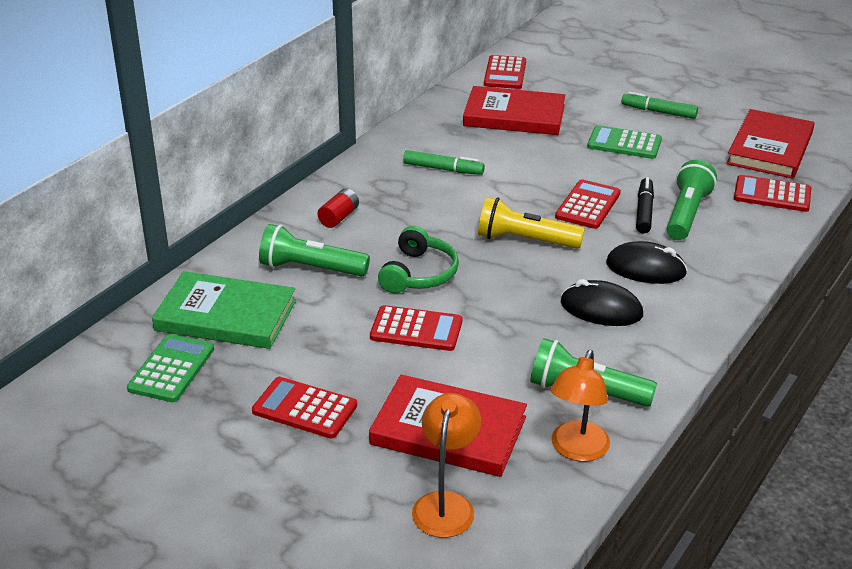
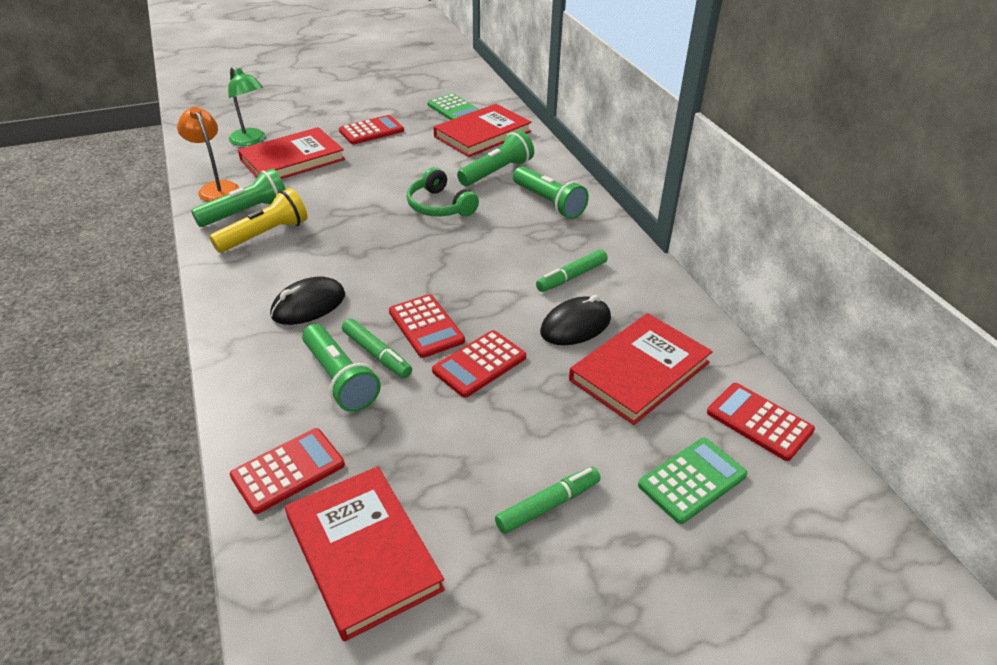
camera: 125 degrees right, 5 degrees up
(226, 315) = (482, 134): green book -> red book
(339, 217) = (548, 203): red battery -> green flashlight
(416, 329) = (385, 183): red calculator -> red calculator (479, 364)
(446, 504) = (251, 141): orange lamp -> green lamp
(525, 240) = (419, 267): yellow flashlight -> yellow flashlight (265, 235)
(601, 309) = (300, 258): black mouse -> black mouse (575, 325)
(624, 143) = (504, 421): green calculator -> green calculator (692, 480)
(644, 211) = (377, 354): black marker -> green marker

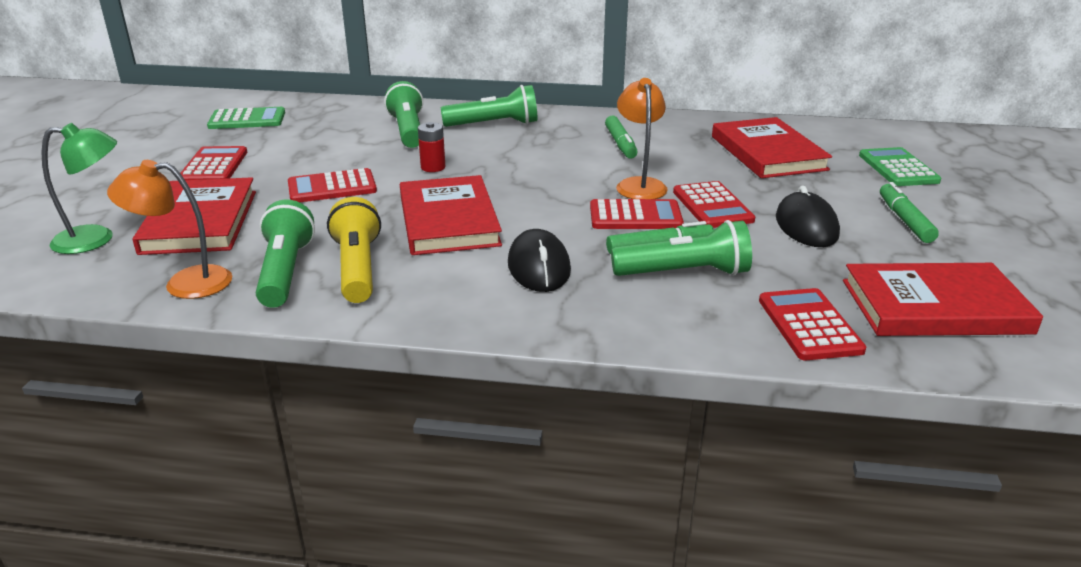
camera: 60 degrees left, 10 degrees down
(439, 206) = (433, 167): green headphones -> red battery
(482, 134) = (323, 120): red book -> red book (448, 220)
(491, 311) = (639, 185): none -> orange lamp
(575, 325) = (690, 159): black mouse -> black mouse (806, 226)
(759, 421) = (848, 134): red calculator -> red calculator (332, 187)

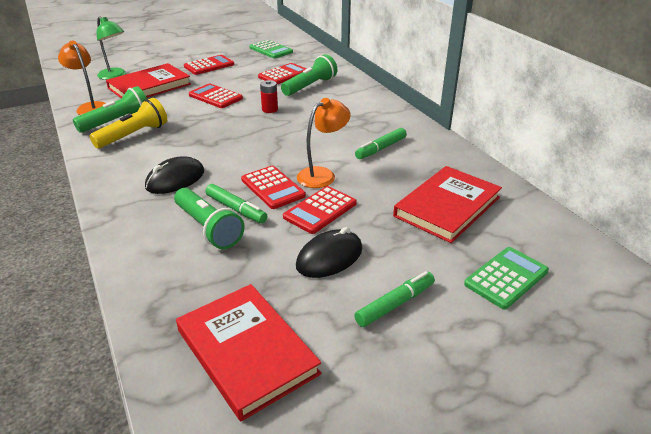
camera: 55 degrees right, 5 degrees up
(448, 220) = (208, 137): red book -> none
(494, 124) = (353, 103): green flashlight -> none
(809, 325) = (174, 296): red calculator -> red calculator (283, 75)

